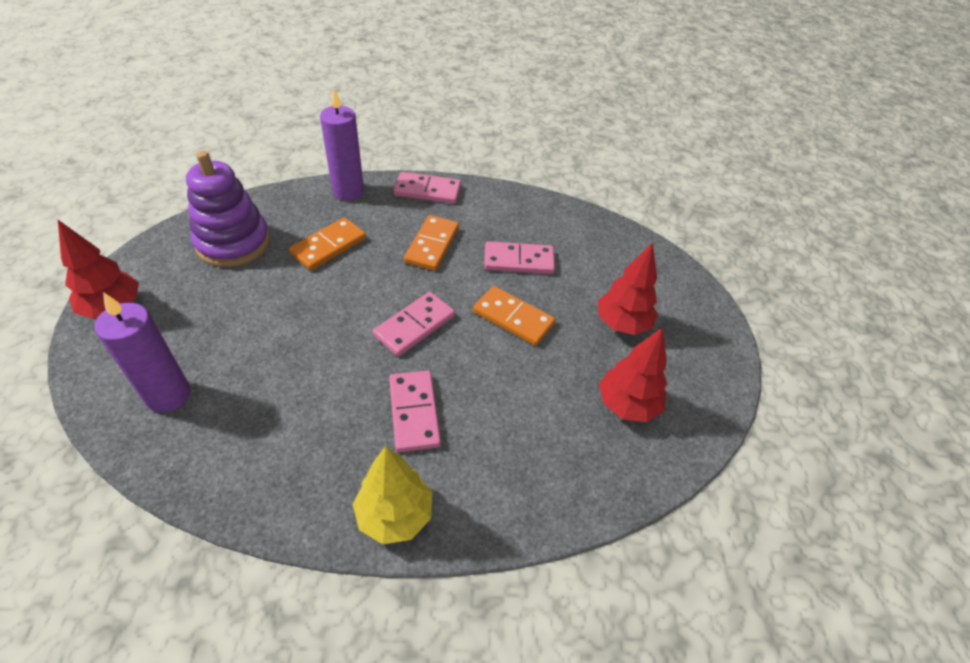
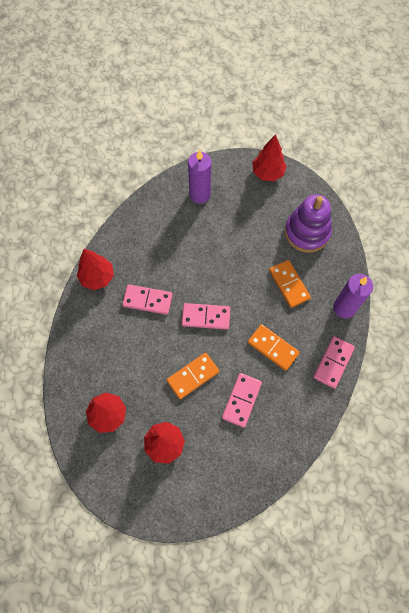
camera: 115 degrees right, 20 degrees up
(394, 515) = (97, 277): yellow tree -> red tree
(414, 326) = (206, 317): pink domino -> pink domino turned 60 degrees counterclockwise

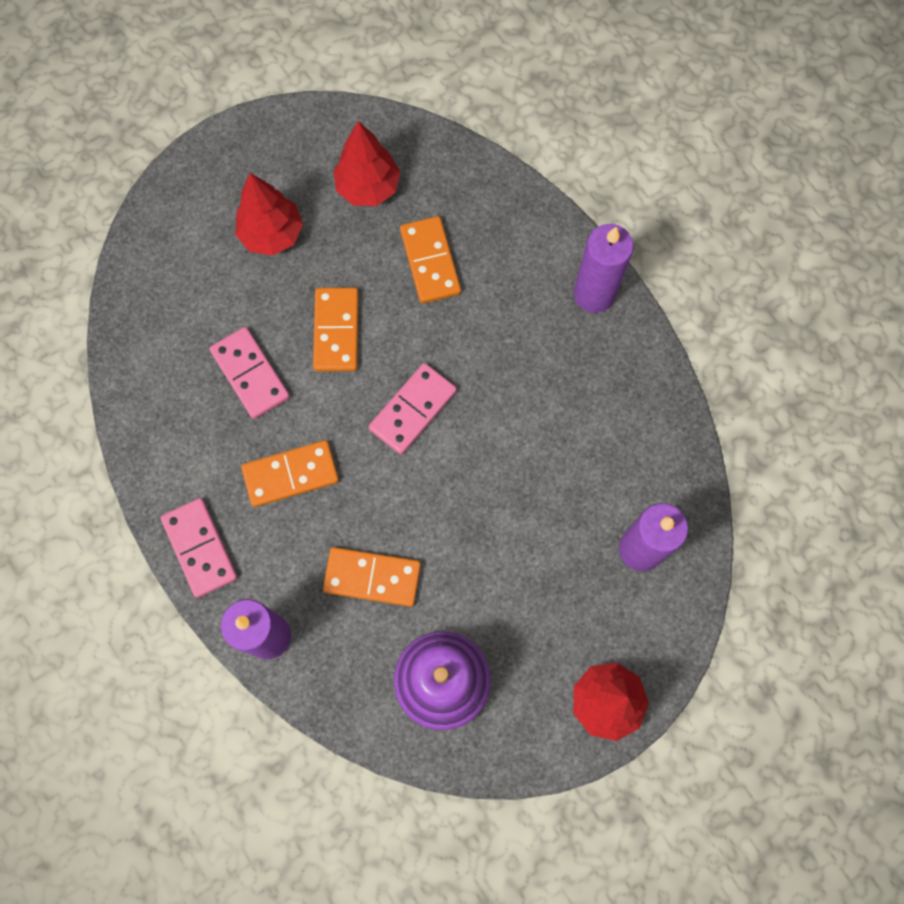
camera: 125 degrees right, 5 degrees up
(97, 277) = (594, 294): red tree -> purple candle
(128, 357) = (430, 261): none -> orange domino
(147, 300) = (502, 343): pink domino -> none

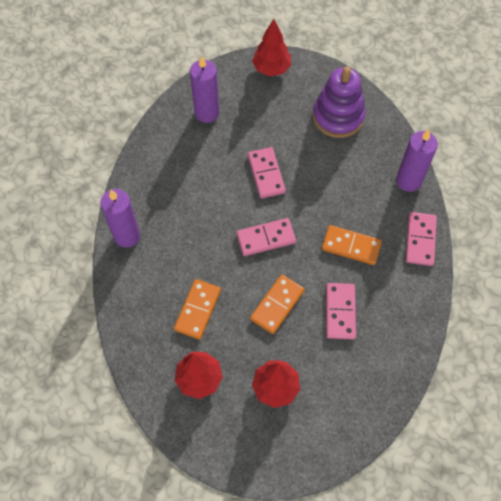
camera: 145 degrees left, 10 degrees down
(372, 577) = (341, 175): orange domino -> none
(480, 506) = (266, 174): none -> pink domino

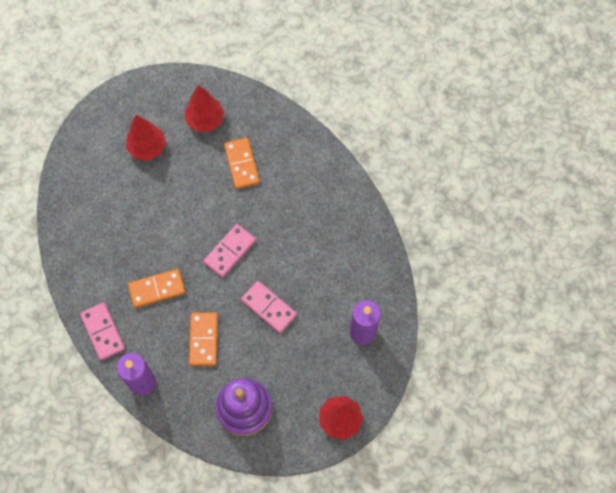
camera: 145 degrees right, 5 degrees up
(127, 236) = (339, 183): purple candle -> none
(277, 305) = (185, 205): orange domino -> orange domino (203, 339)
(340, 312) = (133, 230): pink domino -> none

